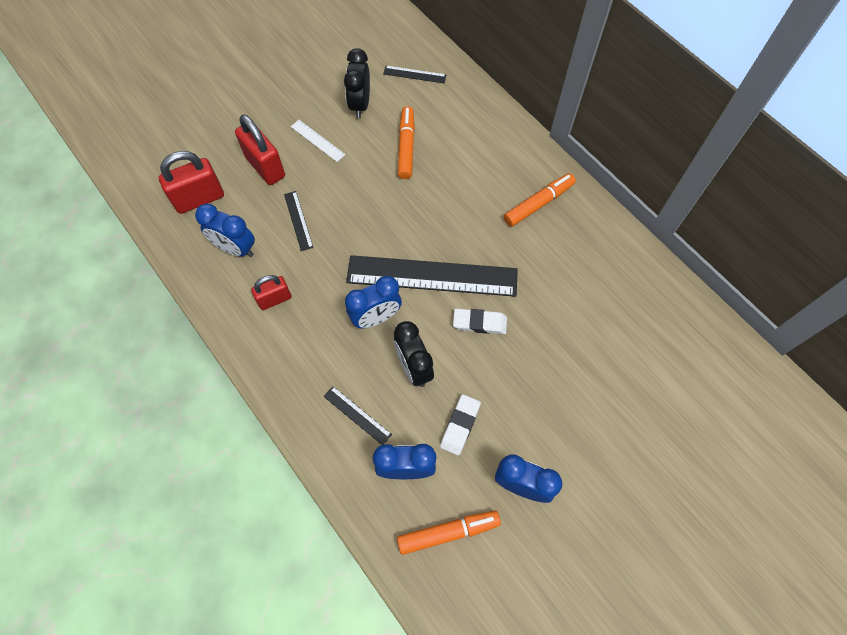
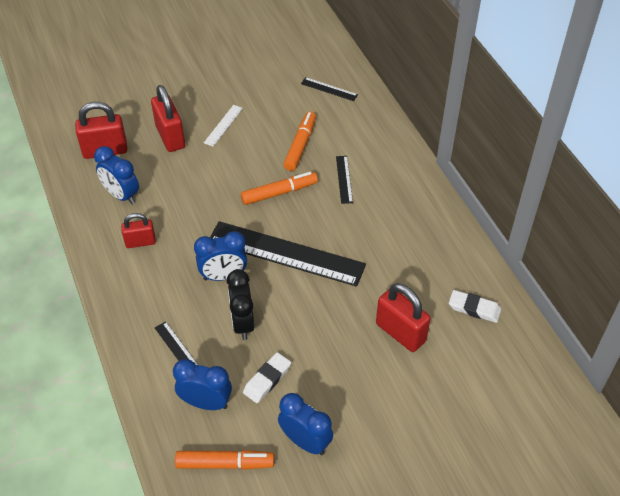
camera: 15 degrees right, 15 degrees down
(298, 220) = (183, 185): black ruler -> black ruler (344, 179)
(317, 140) = (223, 125): white ruler -> white ruler turned 60 degrees clockwise
(360, 104) = (271, 104): black clock -> none
(479, 323) = (315, 301): white eraser -> white eraser (474, 308)
(538, 203) = (405, 215): orange marker -> orange marker (279, 193)
(575, 338) = (400, 333): none -> red padlock

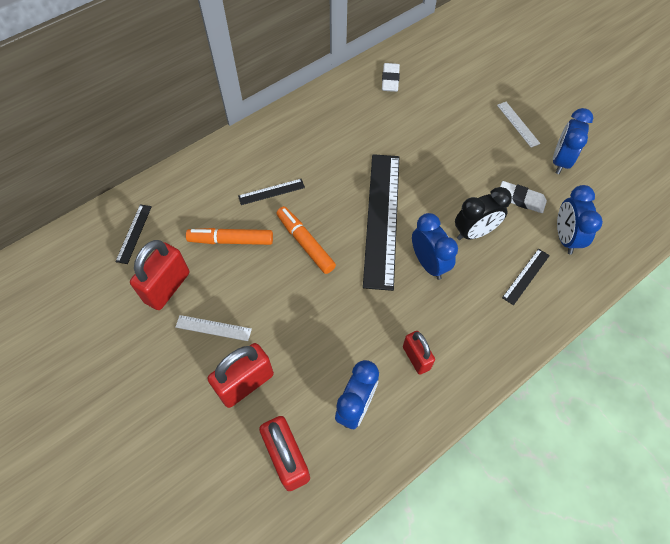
camera: 105 degrees left, 10 degrees up
(224, 463) = (608, 209): orange marker -> none
(373, 418) = (518, 124): none -> white ruler
(400, 333) = (433, 120): red padlock -> red padlock (167, 287)

